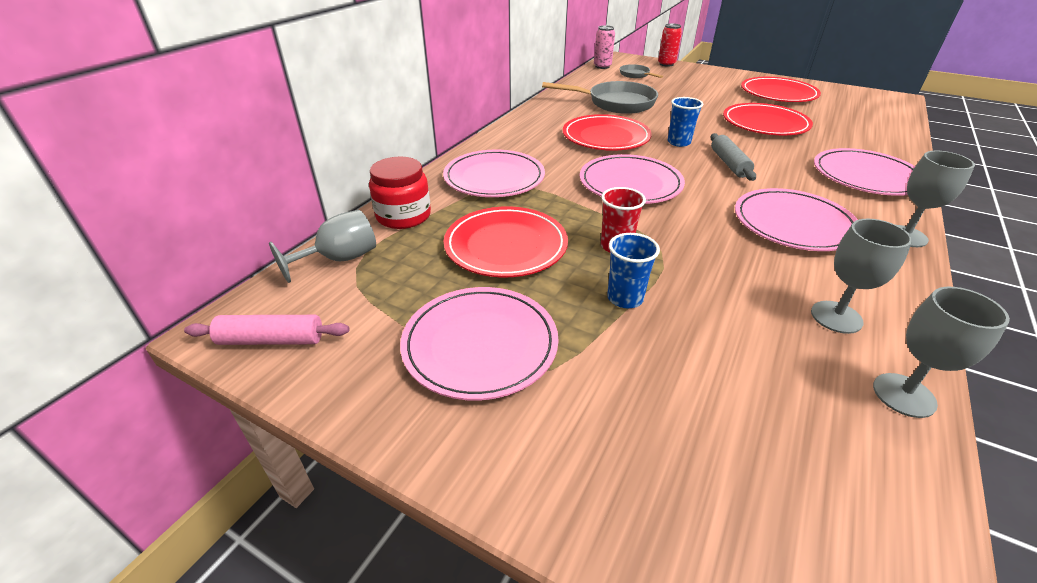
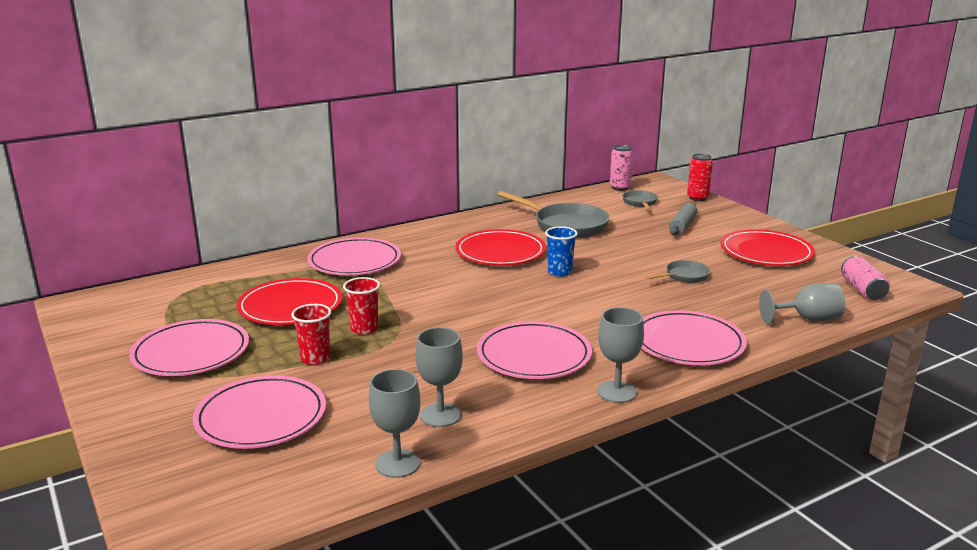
camera: 30 degrees right, 15 degrees down
(272, 340) = (92, 315): pink rolling pin -> none
(340, 259) = (180, 285): grey goblet -> grey goblet (807, 319)
(403, 216) = (254, 270): red jar -> none
(625, 298) = (315, 358): blue cup -> red cup
(630, 184) = (453, 292): pink plate -> pink plate (261, 417)
(729, 164) = (572, 299): grey rolling pin -> grey rolling pin (682, 225)
(765, 124) = (684, 276): red plate -> grey pan
(877, 106) = (862, 290): none -> pink can

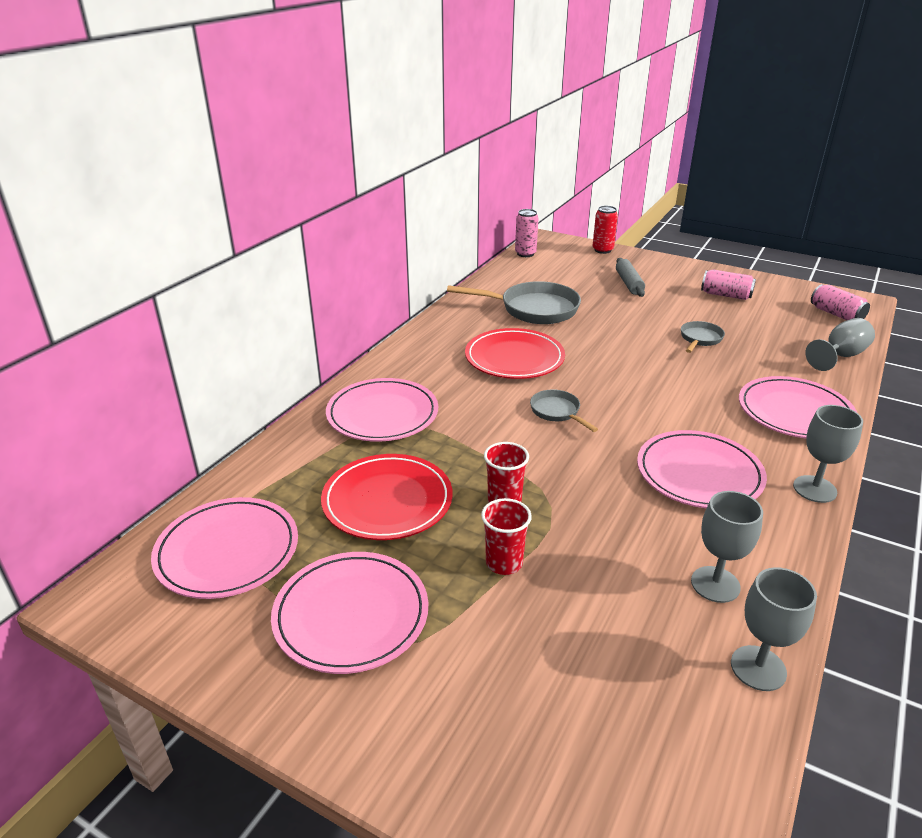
camera: 30 degrees left, 10 degrees up
(261, 417) = (549, 674): pink plate -> pink plate (227, 551)
(559, 272) = (596, 365): blue cup -> none
(640, 203) = (563, 267): grey pan -> grey pan (557, 412)
(766, 252) = (725, 295): red plate -> pink can

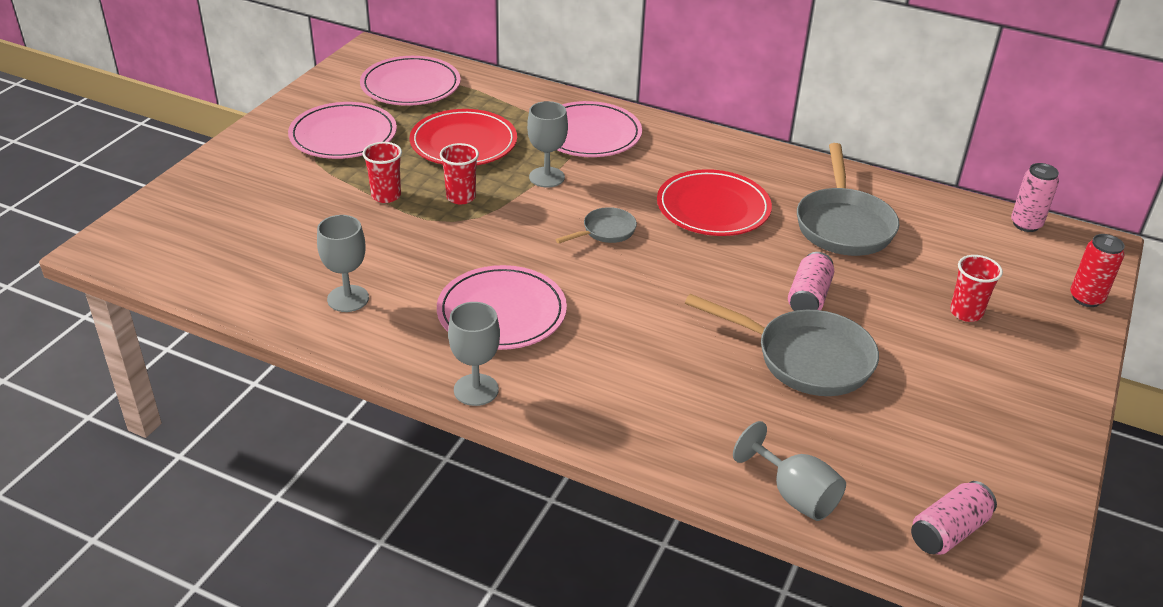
camera: 85 degrees right, 5 degrees up
(628, 283) = (966, 313): grey rolling pin -> red cup
(700, 339) = (805, 358): grey pan -> grey pan, size x1.93
(725, 295) = (969, 409): pink can -> pink can (808, 297)
(758, 668) = (258, 306): grey goblet -> grey goblet (546, 177)
(795, 412) = (629, 410): pink plate -> none

